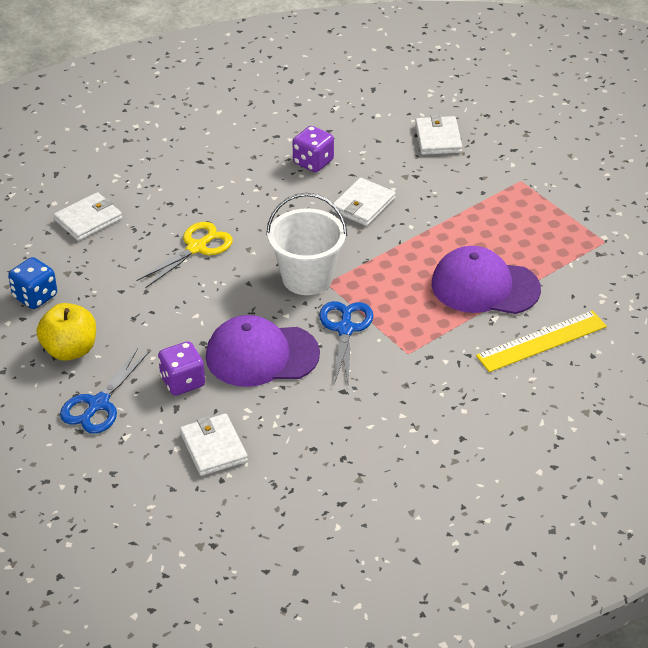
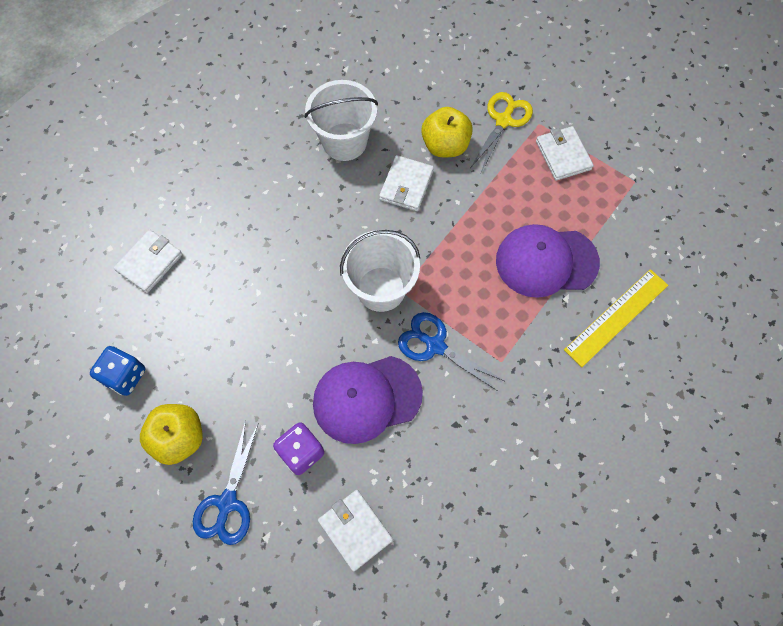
camera: 15 degrees left, 25 degrees up
(197, 248) = (265, 275): yellow scissors -> yellow scissors (503, 121)
(313, 162) = (344, 142): purple dice -> white bucket
(345, 329) = (435, 345): blue scissors -> blue scissors turned 45 degrees counterclockwise
(415, 181) = (445, 146): none -> yellow apple
(438, 138) = (450, 88): white wallet -> white wallet (563, 155)

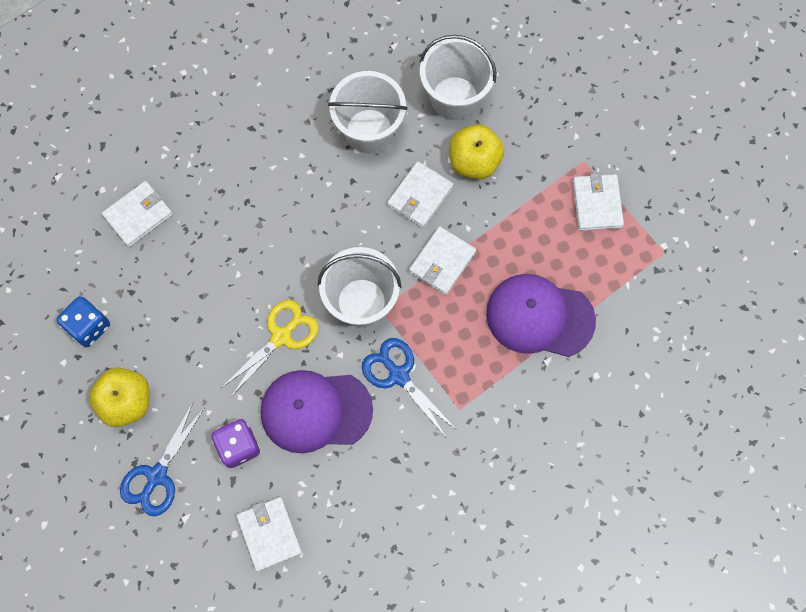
camera: 15 degrees right, 5 degrees up
(411, 98) = (454, 98): none -> white bucket
(443, 236) = (442, 262): none -> white wallet
(503, 121) = (546, 148): yellow scissors -> yellow scissors (281, 336)
(616, 317) = (592, 394): yellow ruler -> none

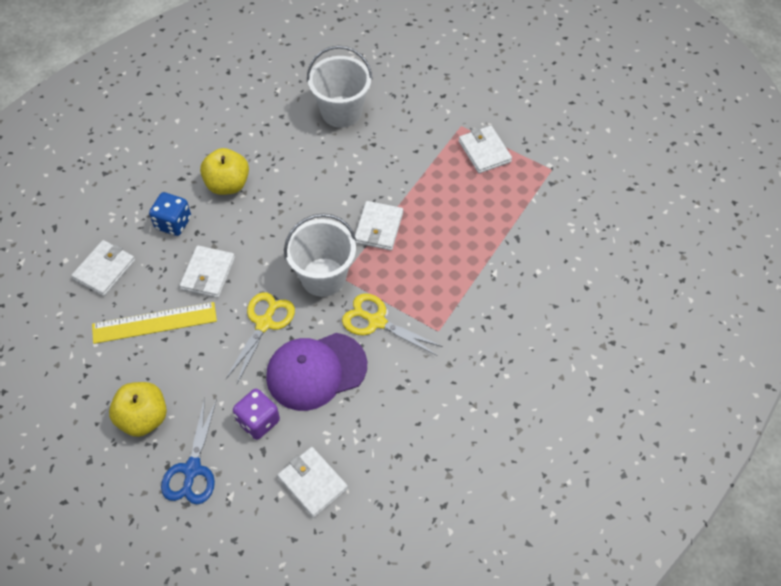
camera: 20 degrees left, 15 degrees down
(89, 326) = (88, 369): blue dice -> blue dice (173, 223)
(170, 296) = (154, 322): none -> yellow ruler
(369, 131) = (281, 153): white bucket -> none
(398, 375) = (376, 321): blue scissors -> yellow scissors
(420, 196) = (341, 186): white wallet -> white wallet (208, 273)
(474, 161) = (375, 150): yellow apple -> yellow apple (227, 184)
(539, 317) = (474, 243): purple cap -> none

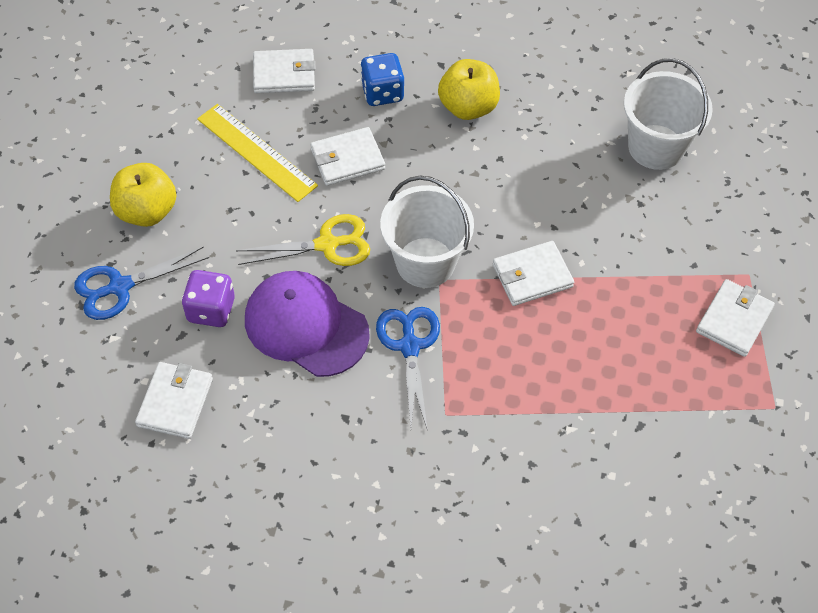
camera: 55 degrees right, 0 degrees up
(376, 321) = (410, 346): yellow scissors -> blue scissors

